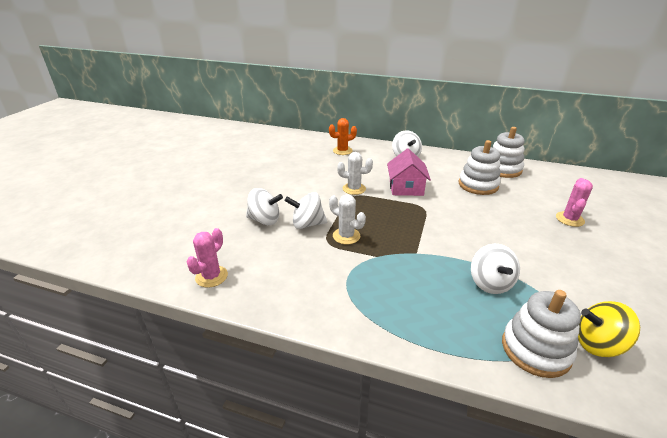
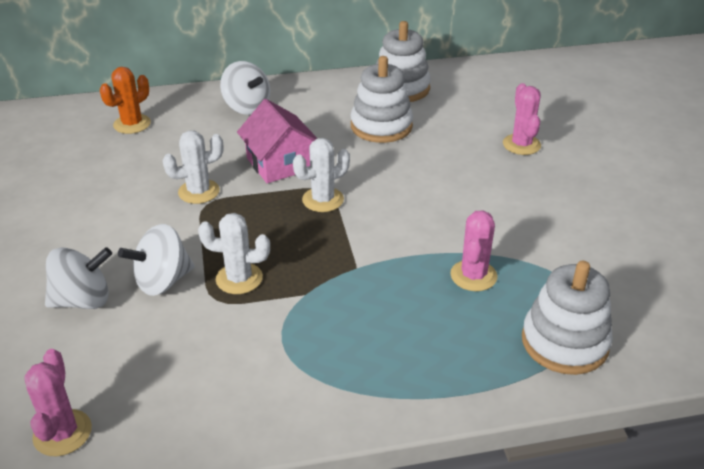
camera: 30 degrees left, 5 degrees up
(418, 212) = (323, 200): none -> white cactus
(490, 283) = (473, 276): white spinning top -> pink cactus
(598, 344) = (622, 306): yellow spinning top -> none

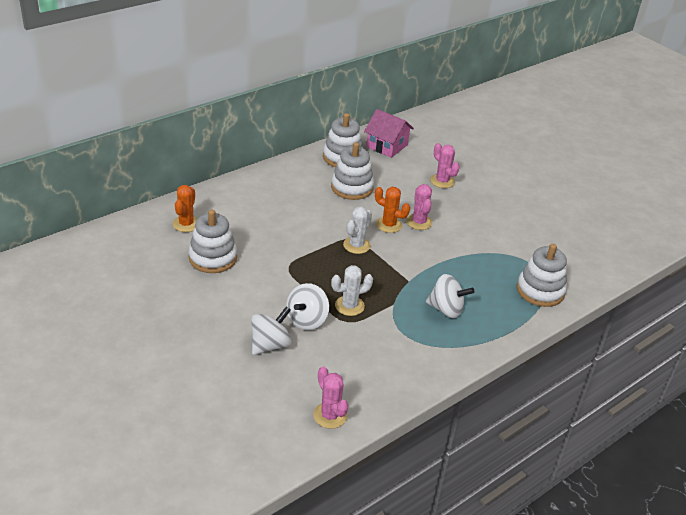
camera: 30 degrees left, 0 degrees up
(123, 170) = (213, 258): none -> white stacking toy
(199, 192) = (276, 259): white cactus -> none
(247, 107) = (254, 193): white spinning top -> white spinning top (446, 309)
(280, 163) = (311, 228): pink house -> pink house (387, 146)
(392, 184) = (389, 225): none -> orange cactus
(473, 276) = (473, 268): pink cactus -> pink cactus (419, 222)

